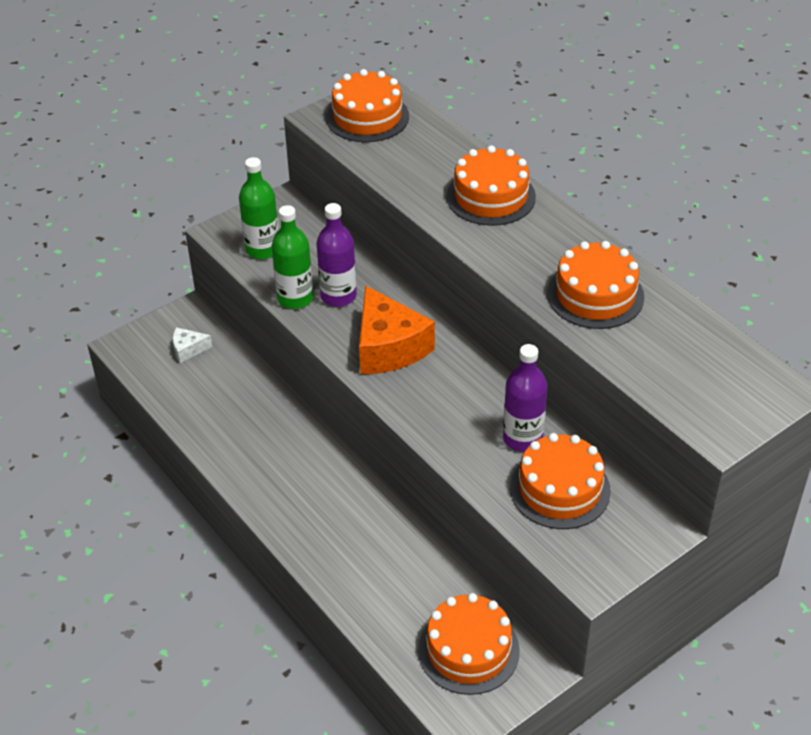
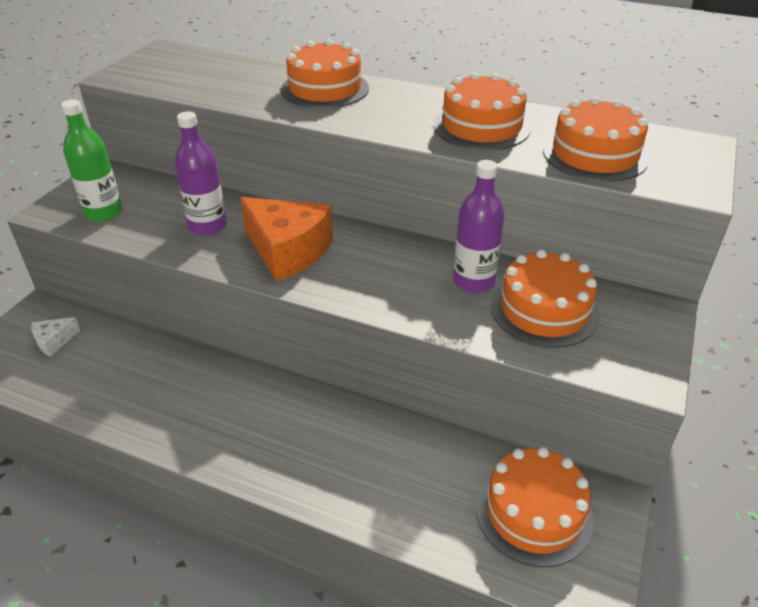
camera: 30 degrees left, 5 degrees down
(295, 298) = (163, 240): green bottle -> none
(367, 117) = (164, 66): orange cake -> orange cake (595, 154)

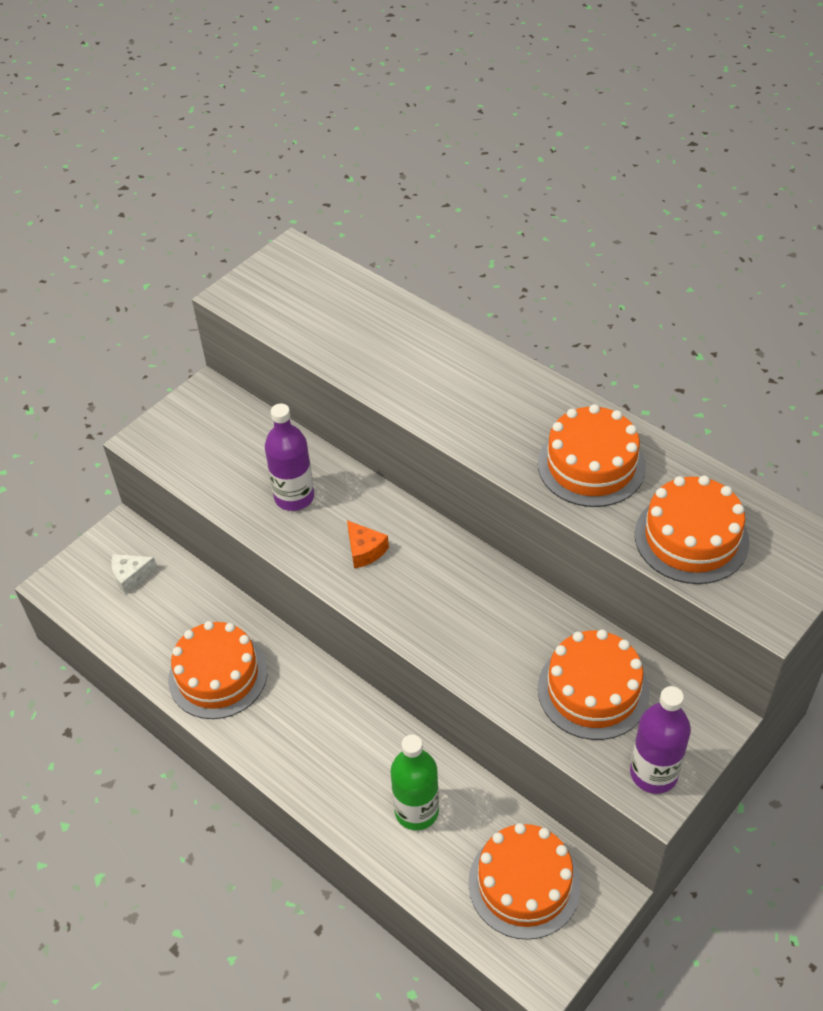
camera: 20 degrees right, 10 degrees up
(104, 212) = (196, 454): green bottle -> green bottle (416, 811)
(288, 251) = (365, 550): orange cheese -> orange cheese, size x0.47
(325, 89) = (446, 363): orange cake -> orange cake (218, 675)
(473, 281) = (538, 636): purple bottle -> purple bottle (653, 773)

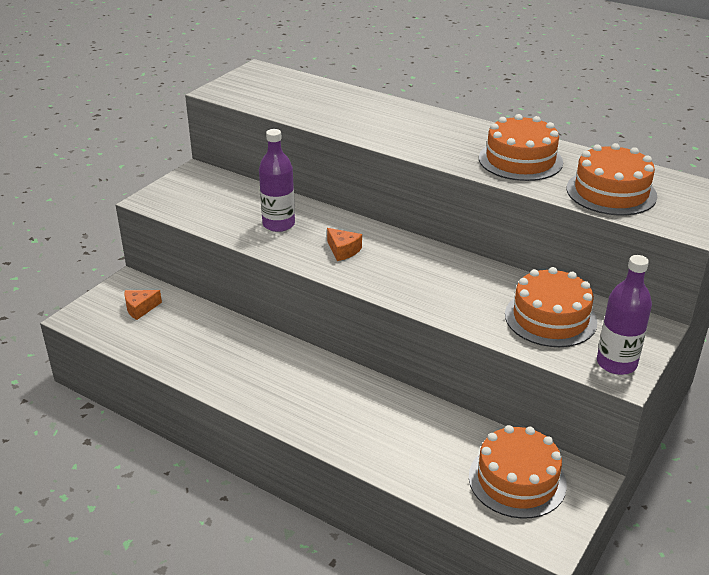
camera: 10 degrees left, 15 degrees down
(131, 576) = (140, 308): white cheese -> orange cheese
(218, 675) = (224, 365): orange cake -> none
(416, 811) = (413, 439): green bottle -> none

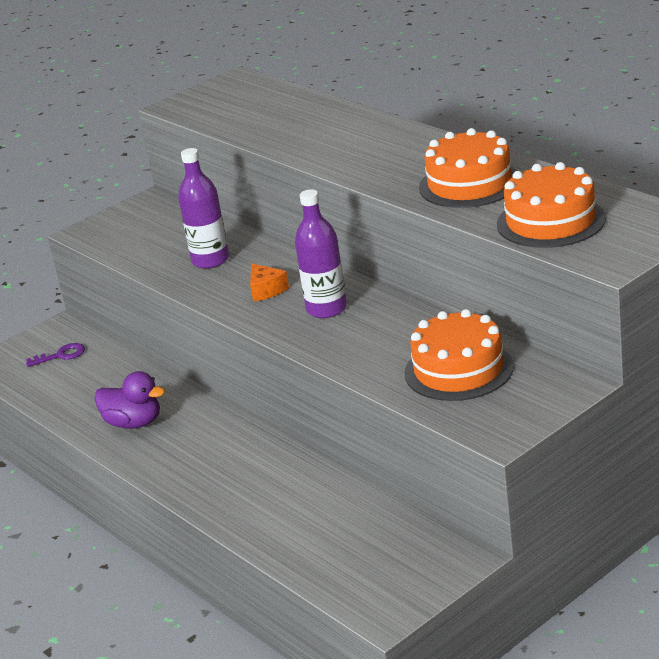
camera: 20 degrees right, 5 degrees down
(140, 308) = (61, 355): orange cheese -> purple key
(236, 370) = (134, 423): none -> purple duck
(517, 480) = (383, 552): orange cake -> none
(616, 363) = (503, 420): purple bottle -> purple bottle (326, 309)

